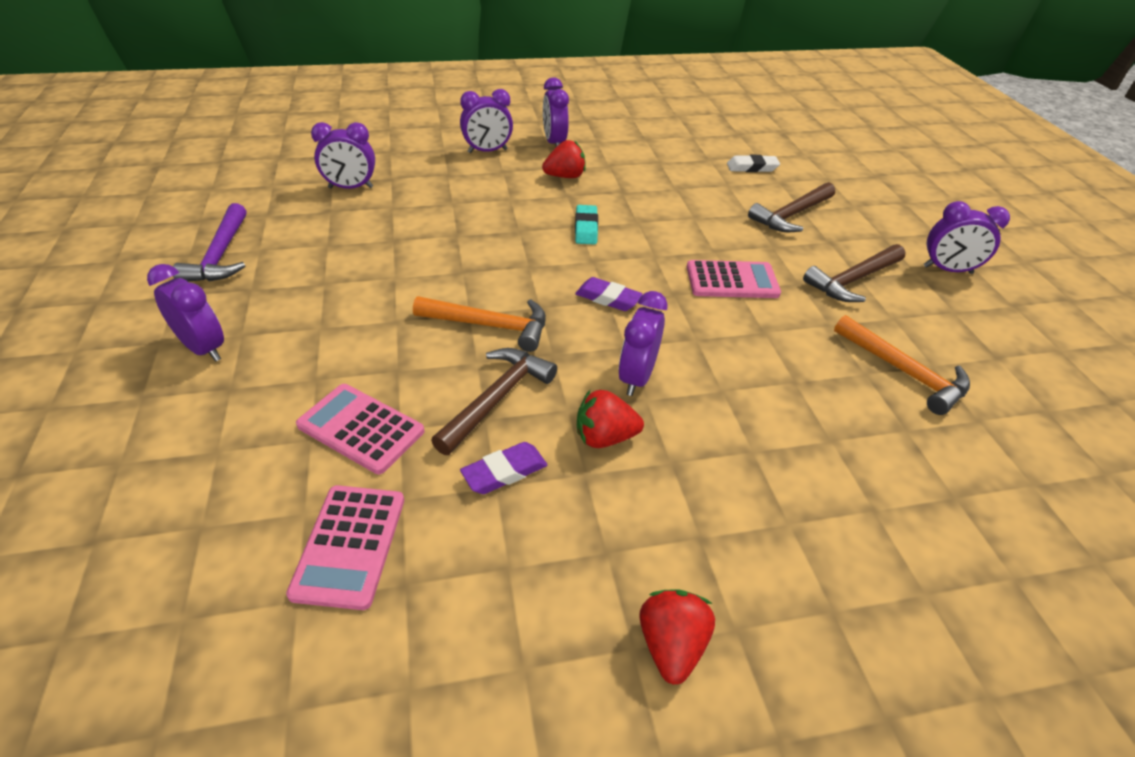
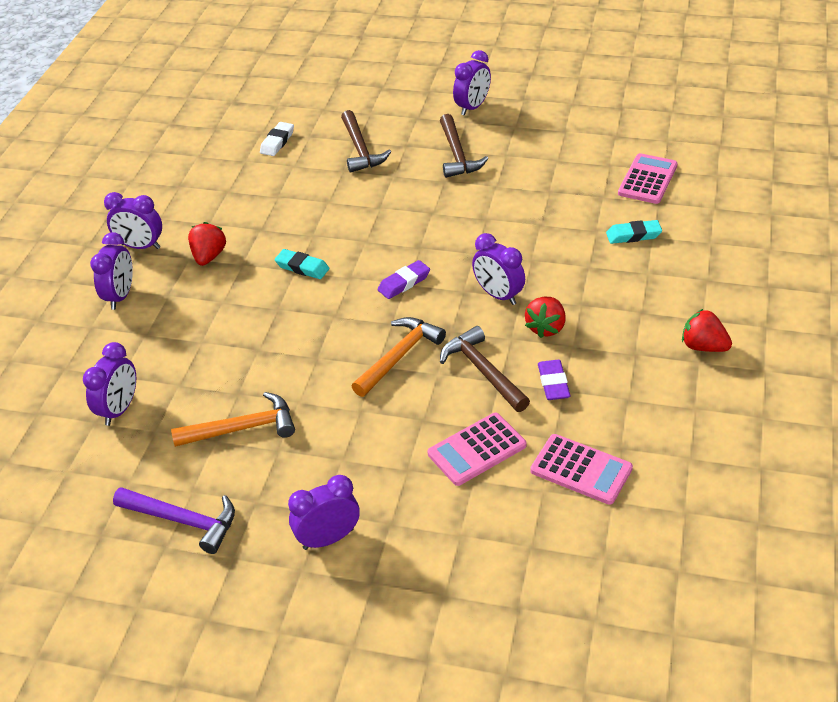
camera: 60 degrees left, 0 degrees up
(732, 281) = (422, 212): pink calculator -> pink calculator (647, 179)
(856, 485) = (633, 235): none -> turquoise eraser
(903, 372) = (556, 174): orange hammer -> orange hammer (242, 428)

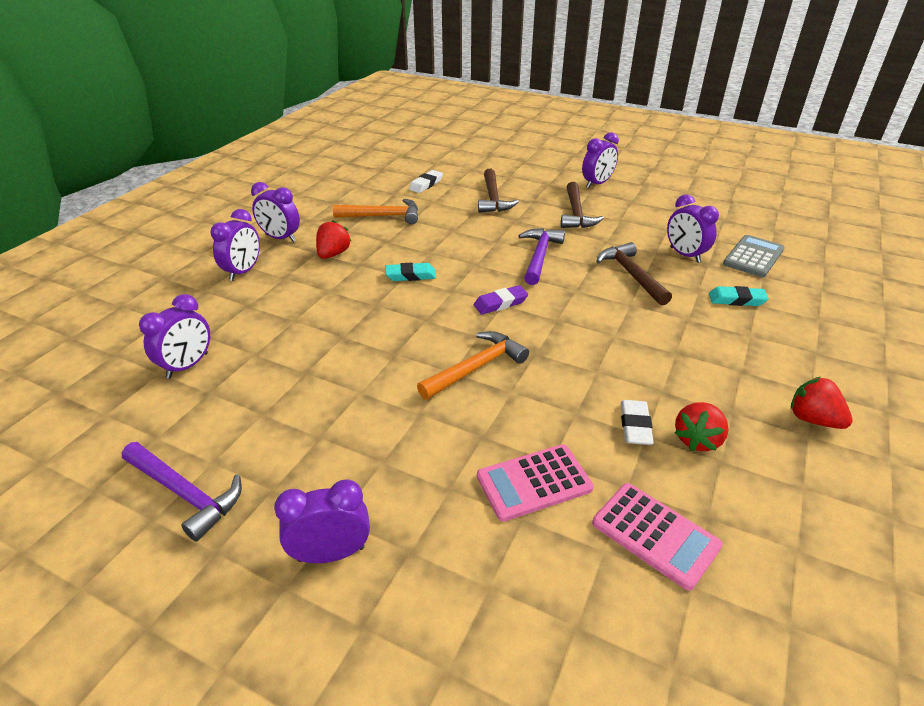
camera: 10 degrees right, 5 degrees down
(242, 428) = (293, 407): orange hammer -> orange hammer (382, 216)
(302, 267) = (411, 275): turquoise eraser -> turquoise eraser turned 45 degrees counterclockwise
(430, 219) = (539, 256): none -> purple hammer
(483, 371) = (560, 399): brown hammer -> brown hammer (631, 275)
(498, 295) = (590, 329): purple clock -> purple clock (684, 255)
(546, 328) = (635, 368): red strawberry -> red strawberry (697, 439)
(553, 383) = (635, 426): purple eraser -> white eraser
(647, 179) = (753, 257): pink calculator -> grey calculator

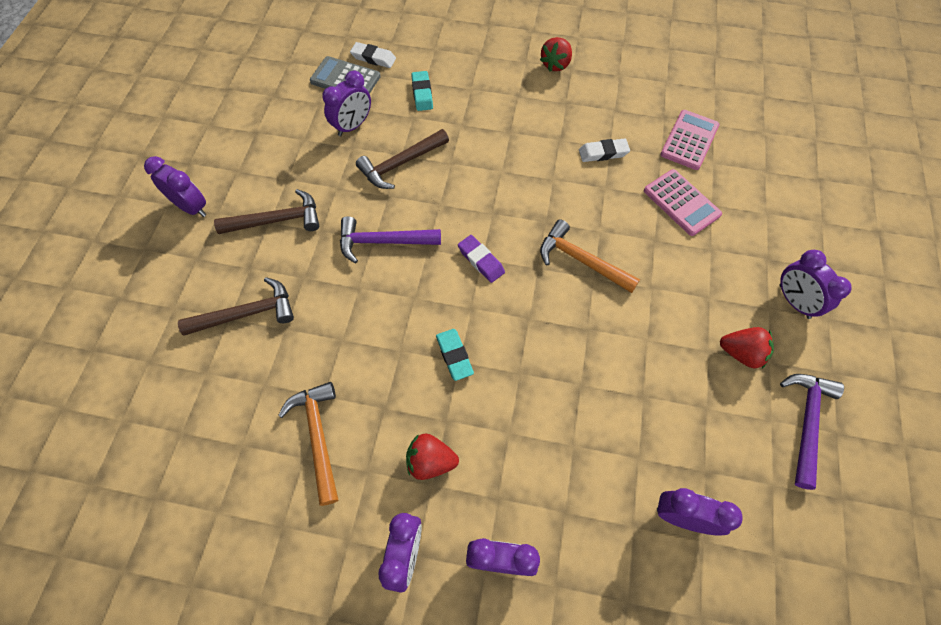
camera: 105 degrees left, 25 degrees up
(426, 184) = (209, 410): white eraser -> white eraser (373, 58)
(697, 439) = (601, 121): red strawberry -> red strawberry (741, 353)

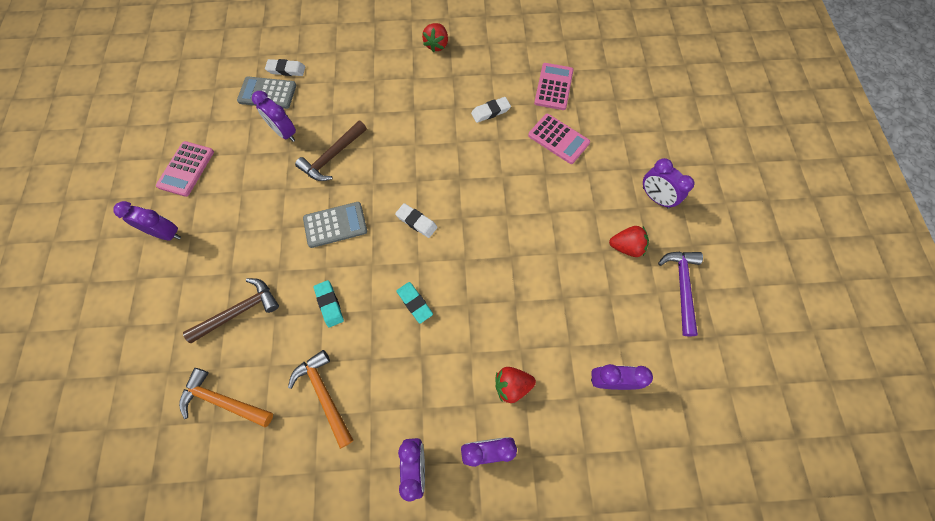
camera: 15 degrees left, 5 degrees up
(233, 142) = (186, 169): none -> pink calculator
(277, 220) = (242, 227): brown hammer -> none
(353, 126) = (284, 133): purple clock -> purple clock turned 105 degrees clockwise
(383, 242) = (335, 225): purple hammer -> grey calculator
(422, 93) = (335, 92): turquoise eraser -> turquoise eraser (329, 304)
(430, 461) = (417, 390): red strawberry -> red strawberry (512, 385)
(481, 260) = (416, 222): purple eraser -> white eraser
(581, 260) = (494, 203): orange hammer -> orange hammer (223, 401)

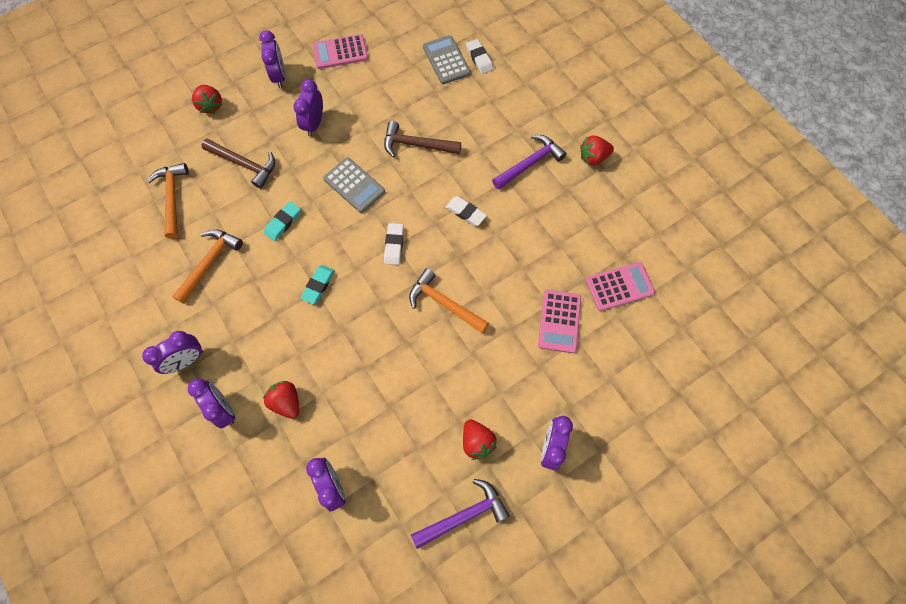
camera: 60 degrees right, 0 degrees up
(144, 314) = (210, 106): none -> red strawberry
(284, 133) = (416, 96): purple clock -> purple clock (314, 124)
(411, 87) = (529, 163): none -> purple hammer
(490, 112) = (549, 244): white eraser -> white eraser (465, 213)
(495, 210) = (444, 303): none -> orange hammer

